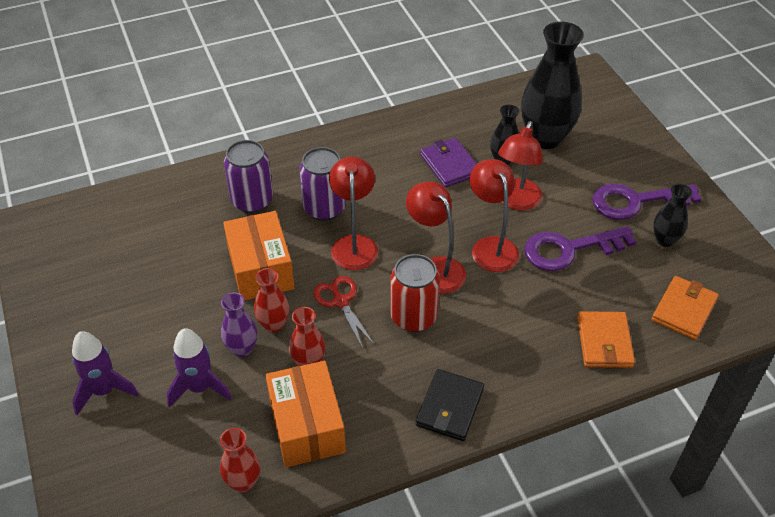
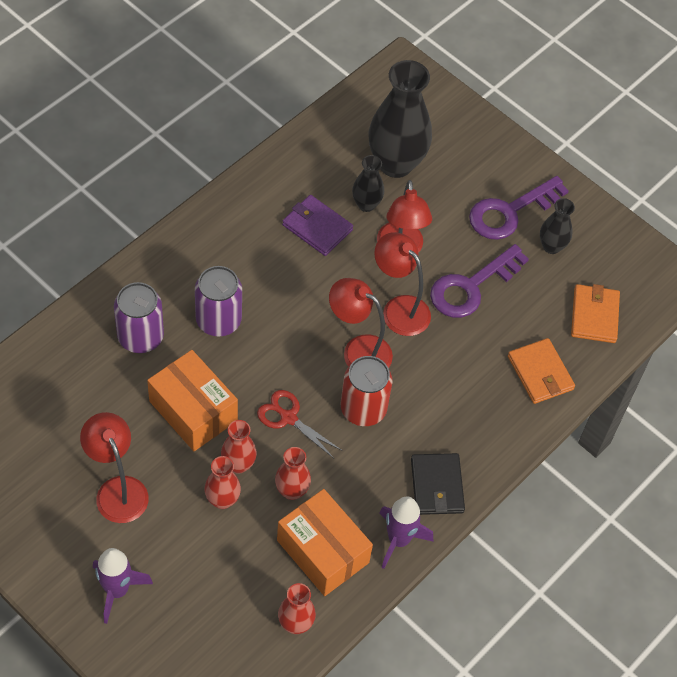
camera: 30 degrees left, 10 degrees up
(199, 388) = (205, 553): purple rocket -> purple rocket (398, 540)
(242, 348) = (222, 500): purple vase -> red vase
(354, 244) = (269, 351): red lamp -> red lamp (117, 489)

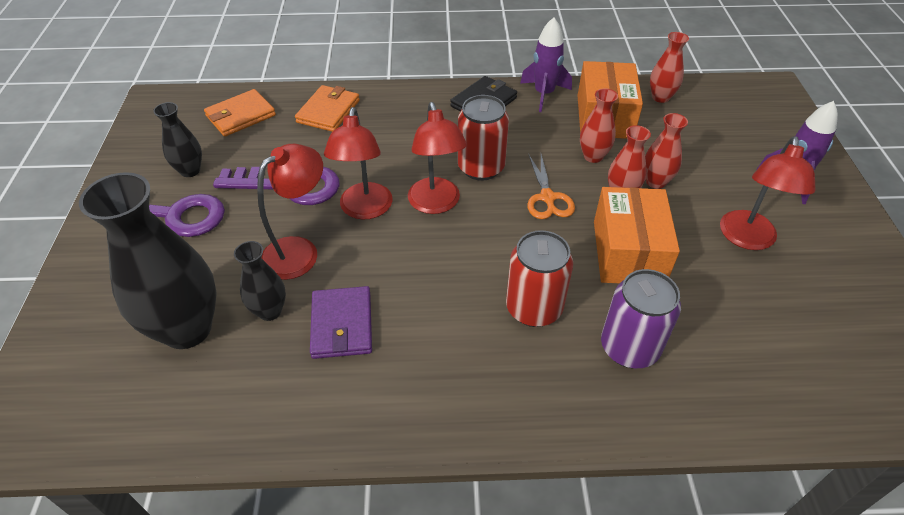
camera: 130 degrees left, 10 degrees down
(218, 320) = (534, 308): purple can -> red can
(288, 418) = (547, 197): red scissors -> orange scissors

